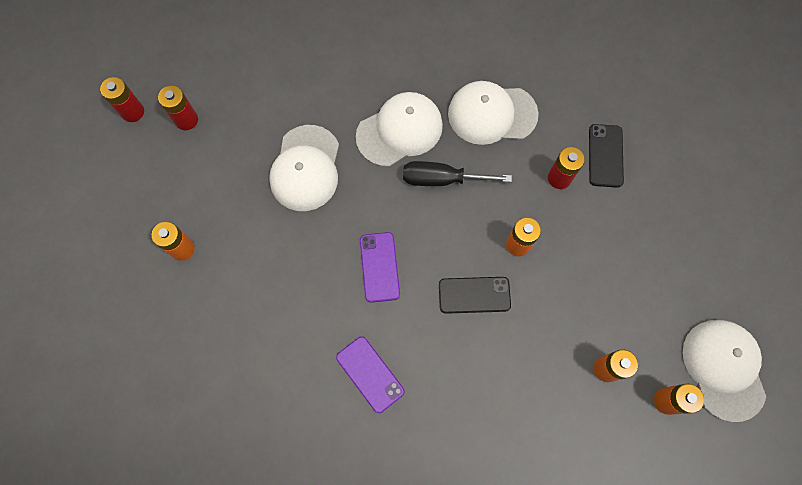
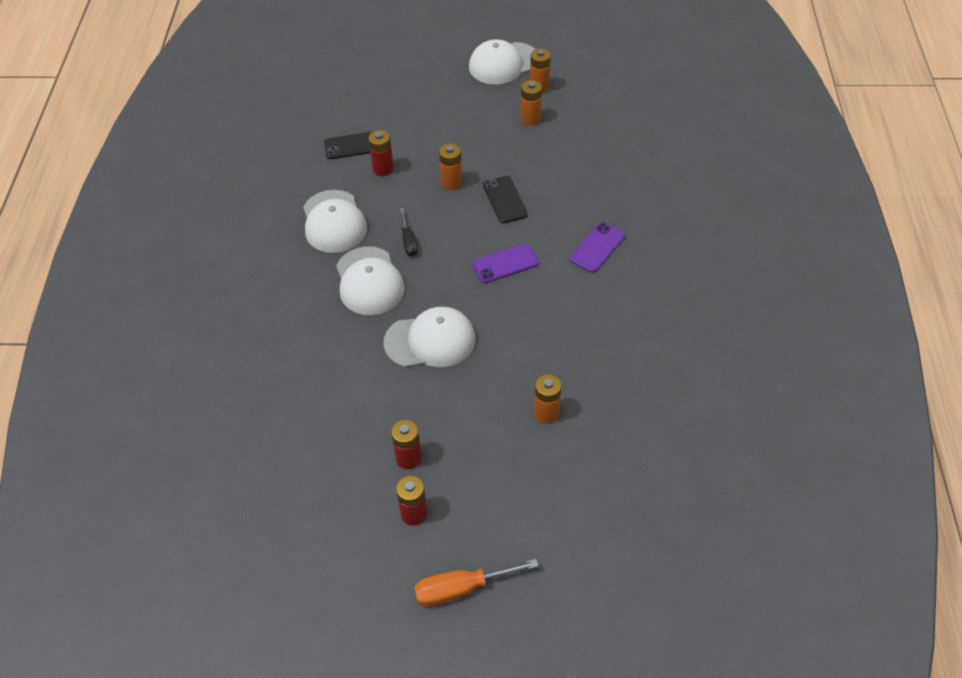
camera: 105 degrees left, 20 degrees down
(52, 130) = (461, 588): none -> orange screwdriver
(399, 130) = (369, 281): white cap -> white cap turned 150 degrees counterclockwise
(442, 179) = (408, 241): black screwdriver -> black screwdriver, size x0.64

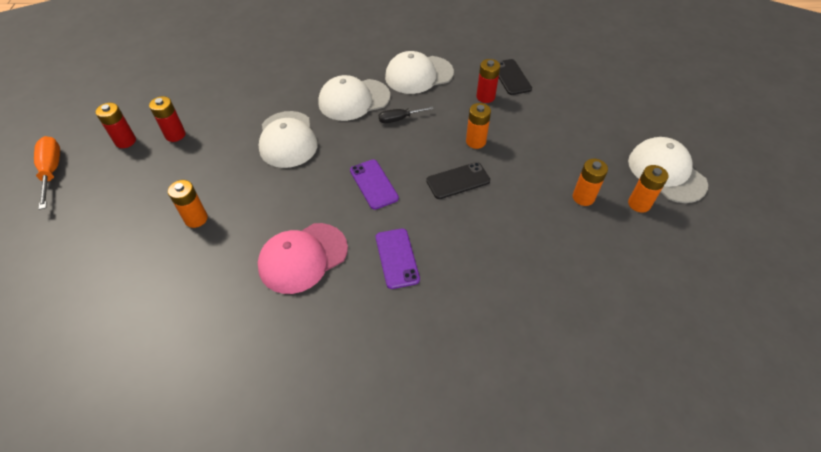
camera: 85 degrees right, 0 degrees up
(597, 247) = (397, 258): purple phone -> purple phone turned 45 degrees clockwise
(597, 317) = (303, 258): none -> pink cap

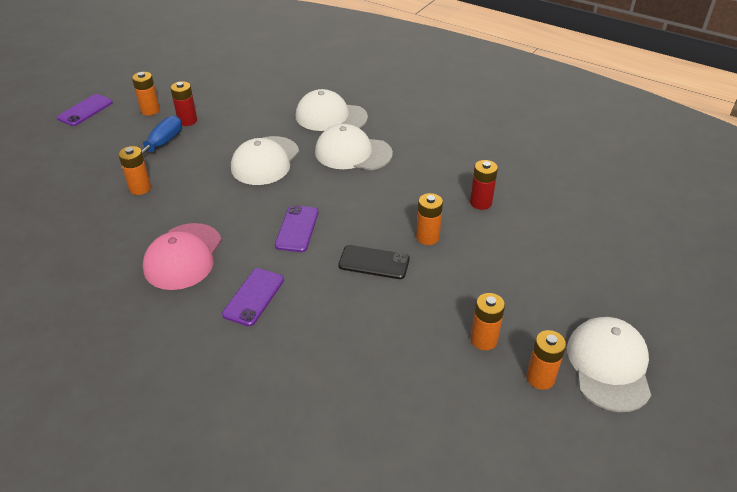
camera: 35 degrees right, 10 degrees down
(52, 171) = (85, 110): orange screwdriver -> purple phone
(125, 141) = (150, 110): red battery -> orange battery
(173, 170) = (160, 145): none -> blue screwdriver
(303, 258) = (183, 256): pink cap -> pink cap turned 75 degrees counterclockwise
(399, 119) = (376, 186): black screwdriver -> none
(418, 75) = (435, 156): white cap -> white cap (330, 117)
(511, 77) = (528, 196): black phone -> none

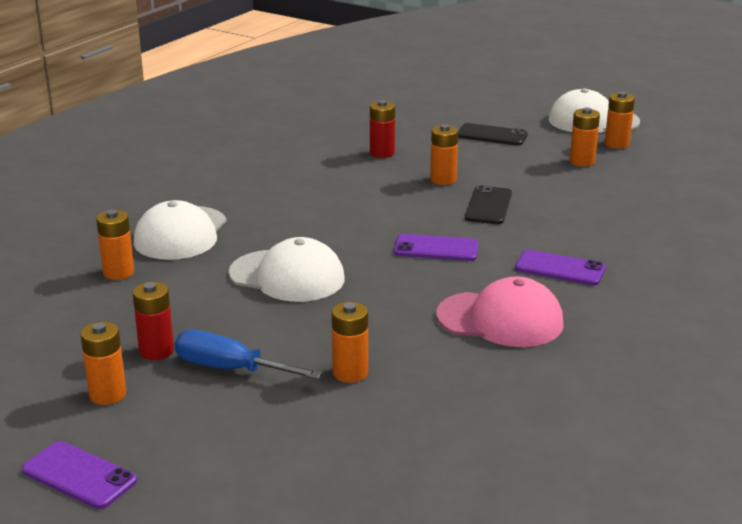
camera: 90 degrees left, 15 degrees down
(281, 100) = (118, 272): none -> orange battery
(352, 153) = (276, 218): white cap -> none
(541, 275) = (492, 135): none -> black phone

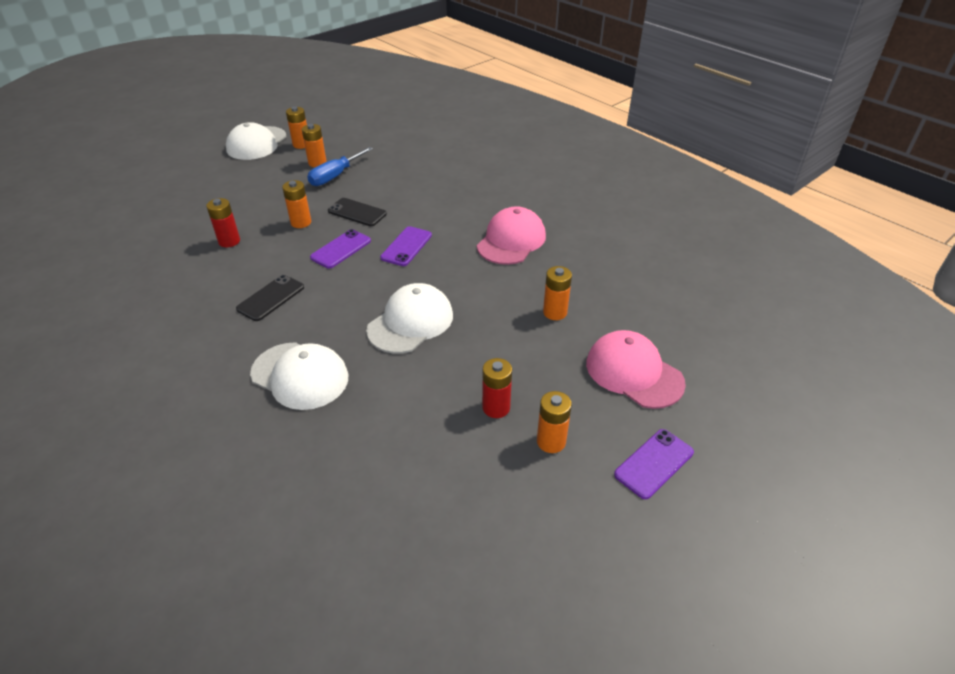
camera: 75 degrees left, 15 degrees up
(118, 272) = (352, 423): orange battery -> none
(230, 369) = (533, 369): blue screwdriver -> blue screwdriver (335, 176)
(245, 449) = (634, 373): none -> pink cap
(492, 135) = (242, 186): black phone -> black phone (271, 298)
(560, 268) = (459, 206): purple phone -> purple phone (341, 249)

